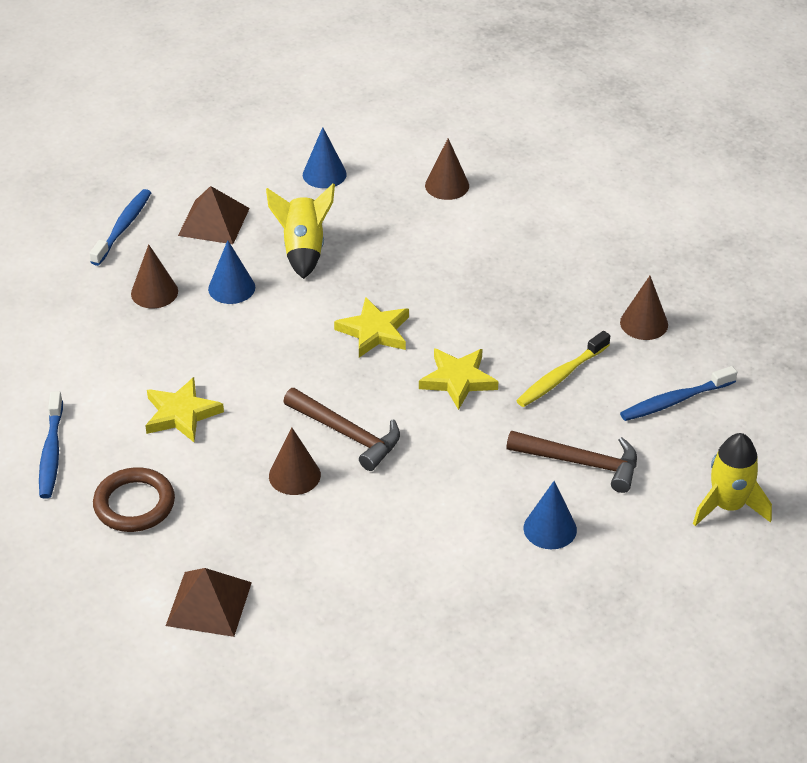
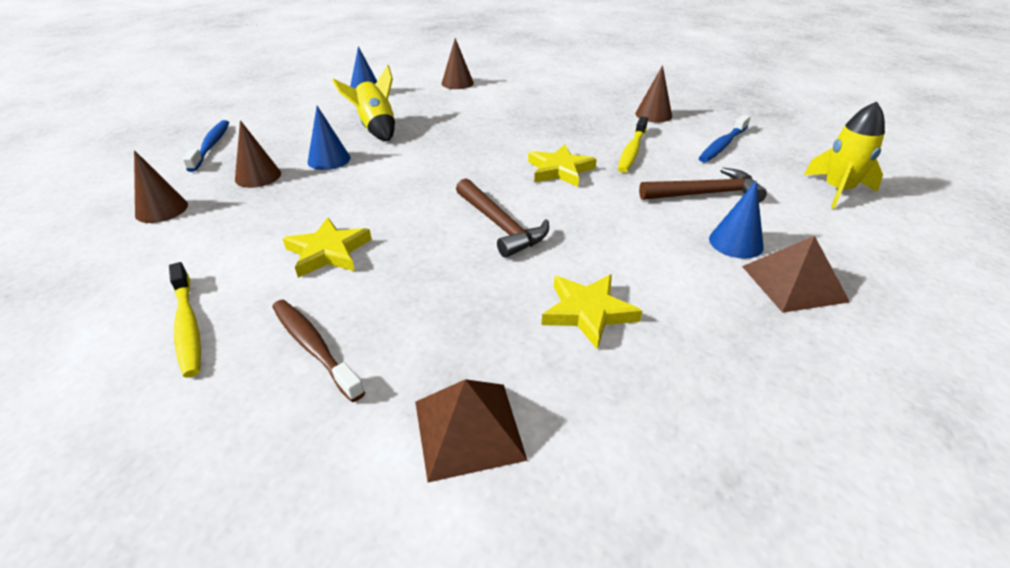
camera: 25 degrees left, 5 degrees down
(51, 453) = (187, 326): blue toothbrush -> yellow toothbrush
(134, 504) = (314, 347): brown ring -> brown toothbrush
(214, 221) = (292, 128): brown pyramid -> brown pyramid (793, 283)
(294, 475) = (476, 269): brown cone -> brown cone (161, 209)
(347, 434) = (500, 225): brown hammer -> brown hammer turned 45 degrees clockwise
(374, 331) = (468, 158): yellow star -> yellow star (588, 312)

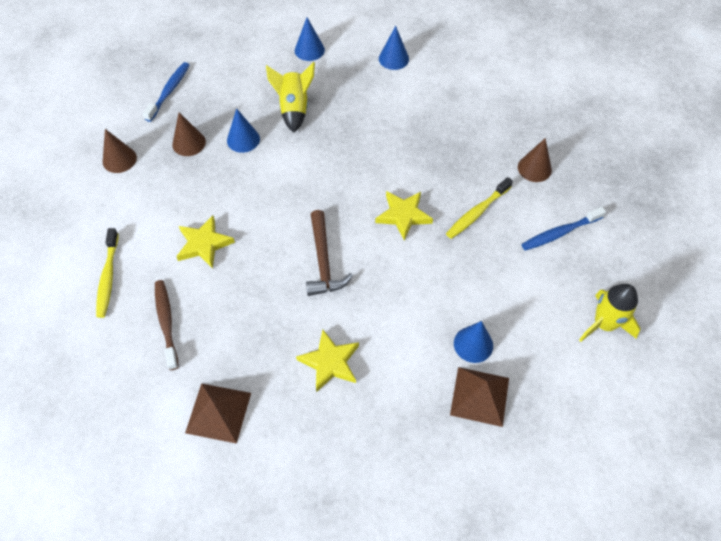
camera: 25 degrees right, 20 degrees up
(457, 83) = (393, 58): brown cone -> blue cone
(705, 194) = (494, 286): brown hammer -> none

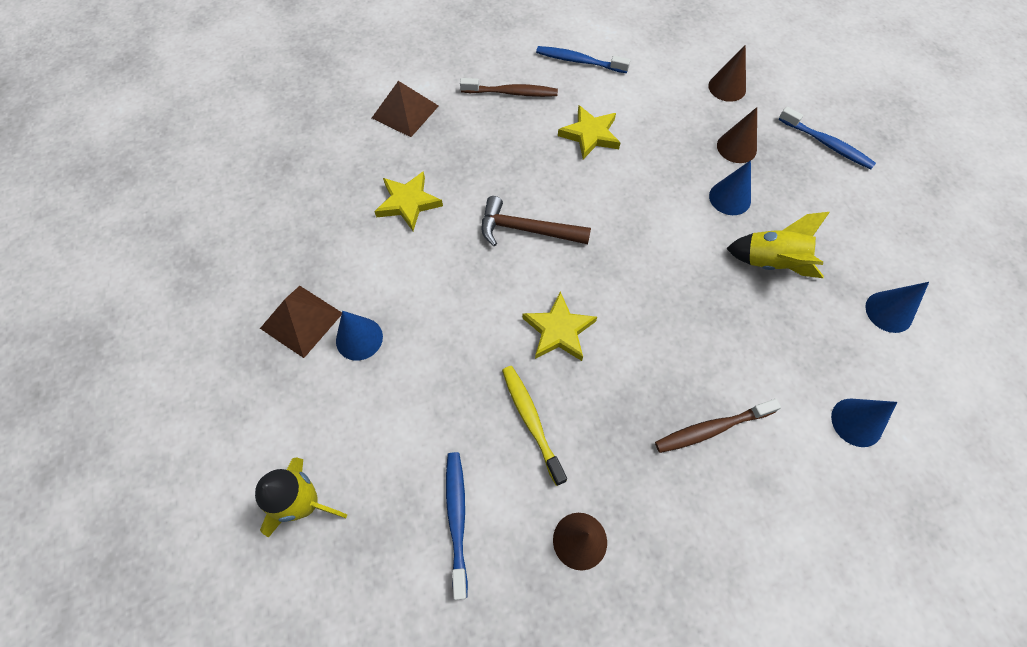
camera: 110 degrees right, 5 degrees up
(108, 277) = (579, 61): yellow toothbrush -> blue toothbrush
(432, 121) = (711, 429): none -> brown toothbrush

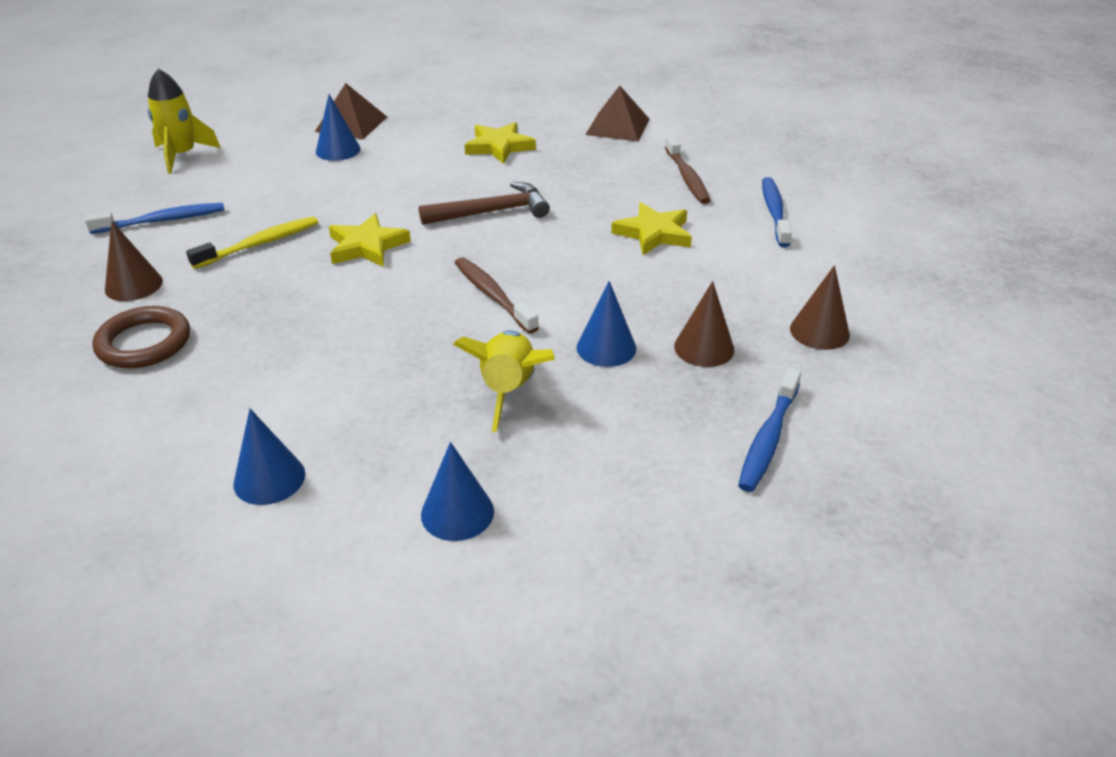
camera: 75 degrees right, 25 degrees down
(527, 230) = (491, 212): brown hammer -> brown hammer turned 75 degrees clockwise
(679, 523) = (144, 343): none -> brown ring
(711, 429) = (255, 356): brown toothbrush -> brown toothbrush (493, 295)

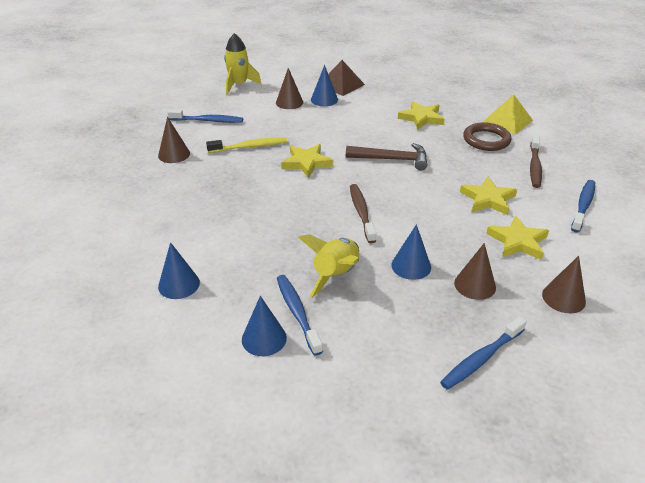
camera: 25 degrees right, 0 degrees up
(144, 343) = (161, 188): brown ring -> brown ring (486, 140)
(284, 165) = (289, 102): none -> brown cone
(485, 460) = (297, 313): none -> blue toothbrush
(617, 126) = (507, 121): brown pyramid -> yellow pyramid
(723, 277) = (517, 241): none -> yellow star

